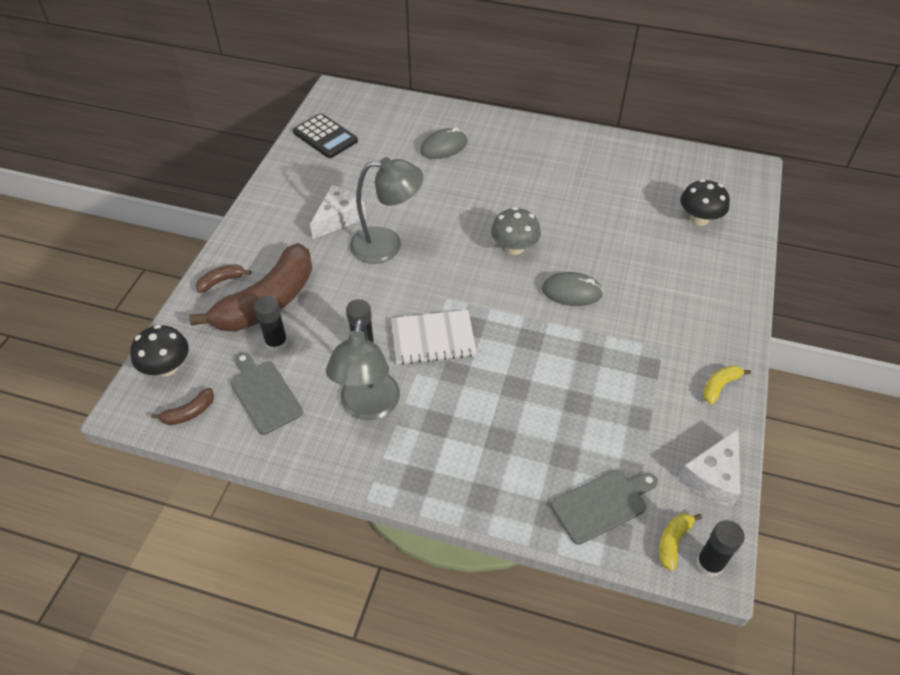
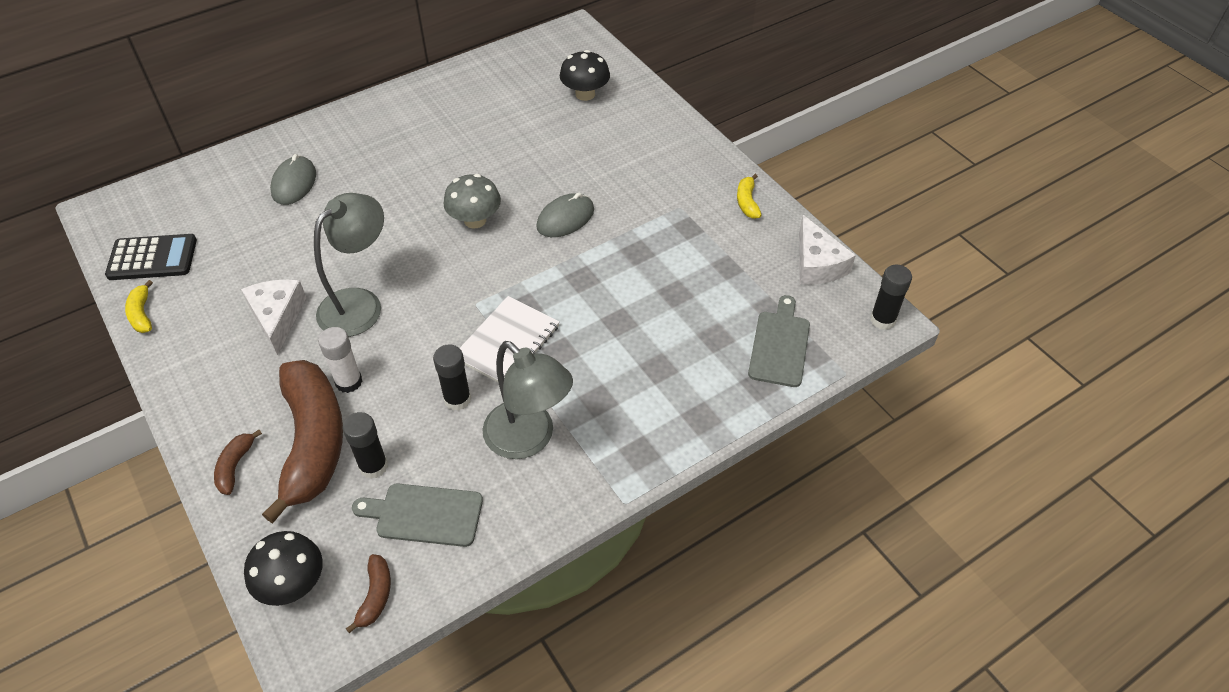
camera: 50 degrees left, 0 degrees up
(325, 285) = (348, 382): none -> white glue stick
(673, 541) = (848, 327): yellow banana -> yellow banana (142, 314)

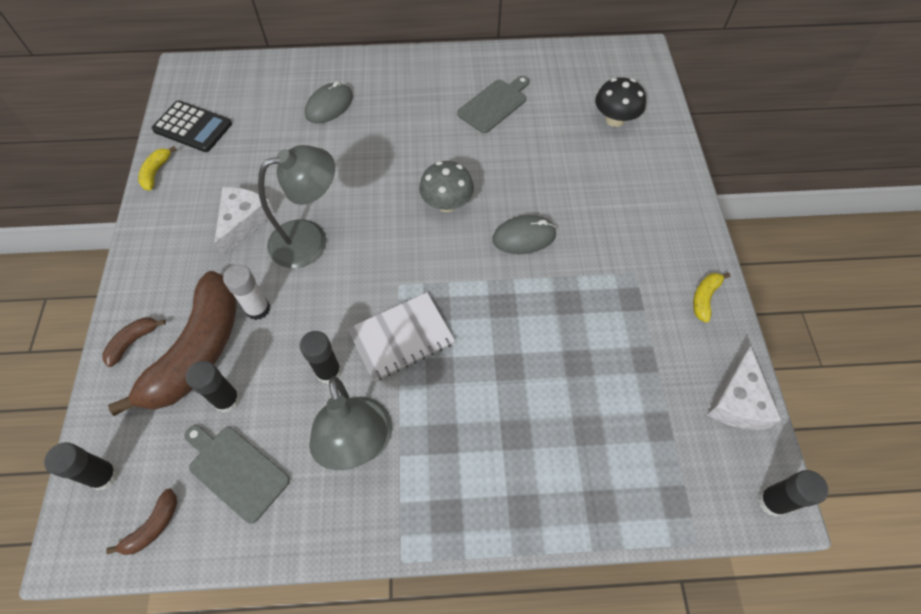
camera: 30 degrees right, 10 degrees up
(293, 584) = (104, 476): black mushroom -> black glue stick
(779, 345) = (646, 473): grey cutting board -> grey cutting board (494, 104)

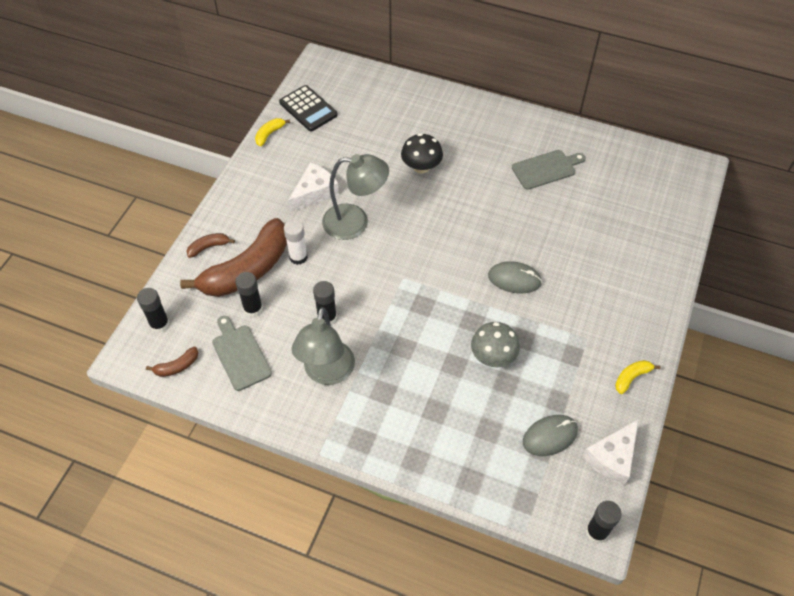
camera: 25 degrees right, 5 degrees down
(329, 106) = (415, 126): grey mouse -> grey mouse (550, 436)
(401, 337) = (388, 315): white notebook -> none
(447, 203) = (468, 232): grey mushroom -> grey mushroom (493, 356)
(615, 119) = (640, 215): black mushroom -> black mushroom (421, 167)

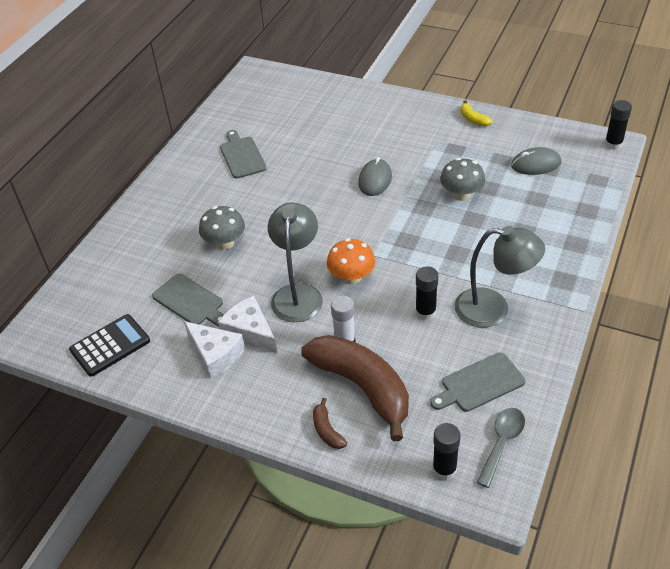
camera: 85 degrees left, 10 degrees down
(177, 366) = (502, 443): brown banana -> grey spoon
(253, 309) = (417, 377): black glue stick -> none
(269, 134) = (146, 382): yellow banana -> none
(351, 151) = (190, 301): none -> grey cutting board
(374, 261) = (351, 277): none -> orange mushroom
(421, 167) = (225, 243): black mushroom -> grey mushroom
(550, 436) = (535, 164): grey mouse -> grey mouse turned 75 degrees counterclockwise
(612, 457) = (548, 133): white cheese -> white cheese (215, 354)

